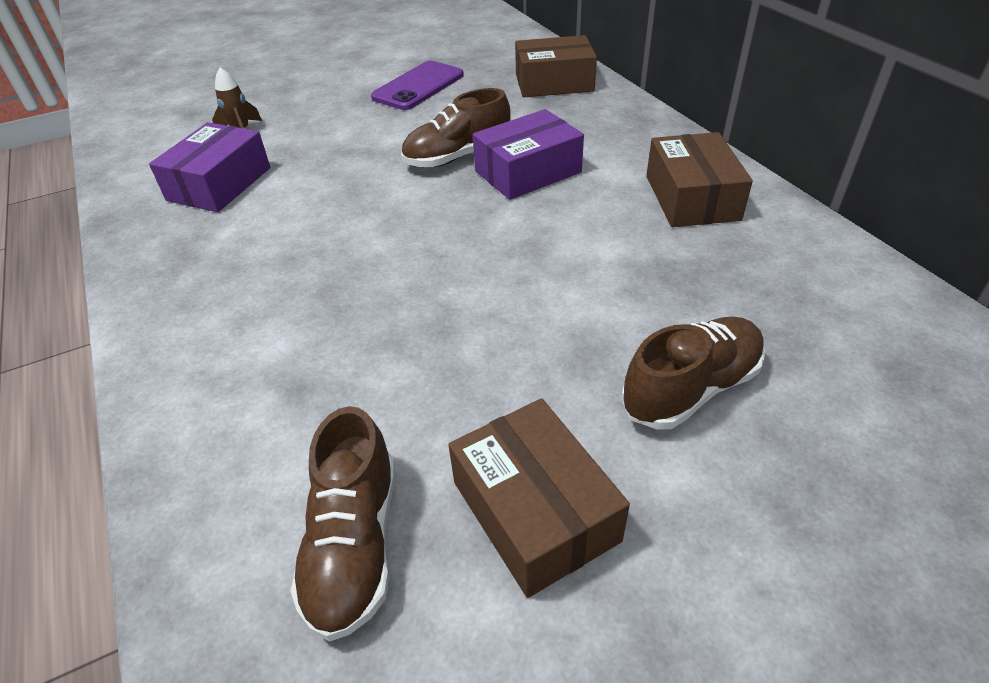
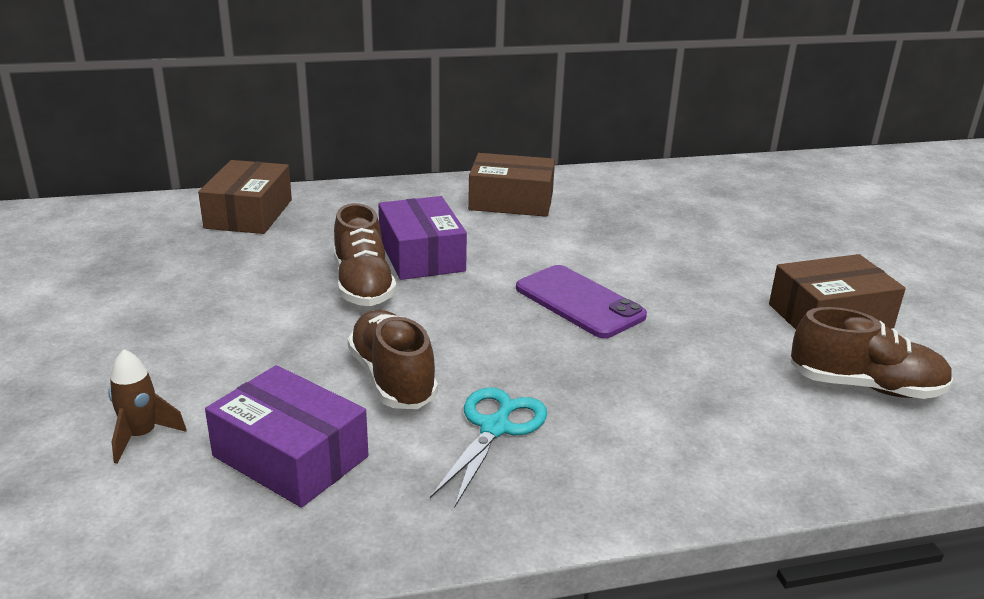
camera: 80 degrees left, 15 degrees down
(253, 261) = (495, 428): none -> turquoise scissors
(418, 86) = (160, 288): purple phone -> purple phone (579, 302)
(691, 389) = (726, 248): brown shoe -> brown shoe (392, 379)

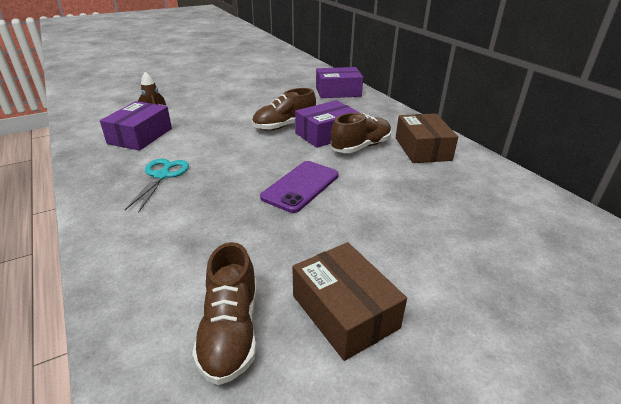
camera: 75 degrees right, 5 degrees up
(249, 214) = (338, 92): brown box -> purple box
(392, 379) = (200, 146): brown shoe -> brown shoe (361, 147)
(495, 428) = (162, 176): turquoise scissors -> turquoise scissors turned 90 degrees counterclockwise

